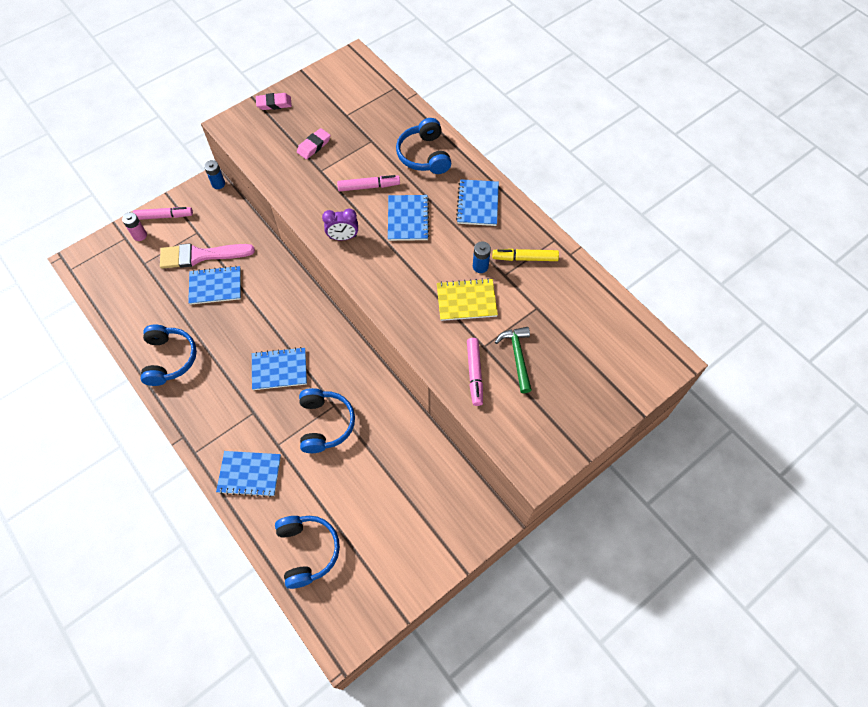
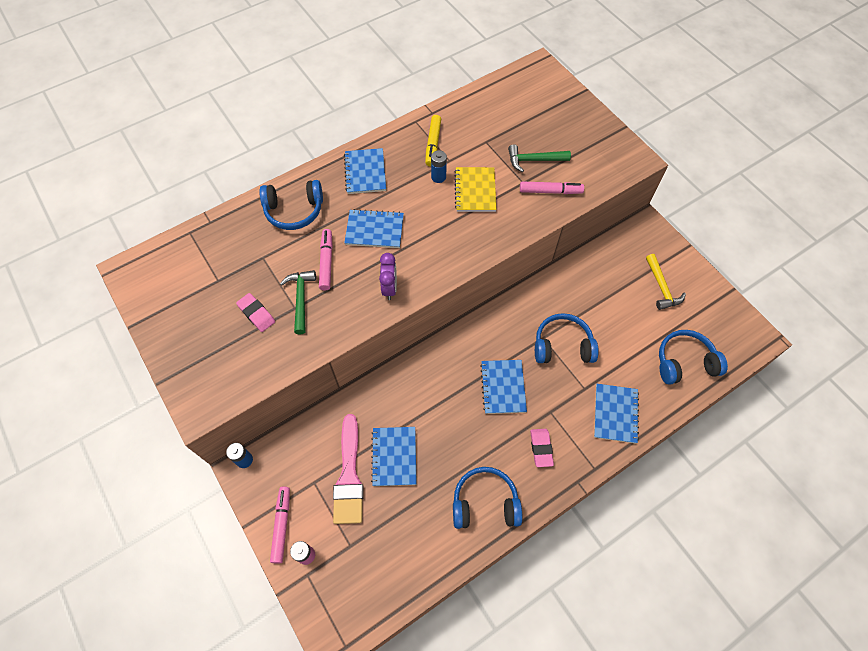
camera: 85 degrees left, 0 degrees up
(274, 104) = (177, 357): pink eraser -> pink eraser (541, 448)
(329, 173) = (301, 299): none -> green hammer
(403, 532) = (661, 287): none -> yellow hammer
(478, 204) = (365, 172): blue notebook -> blue notebook turned 75 degrees clockwise

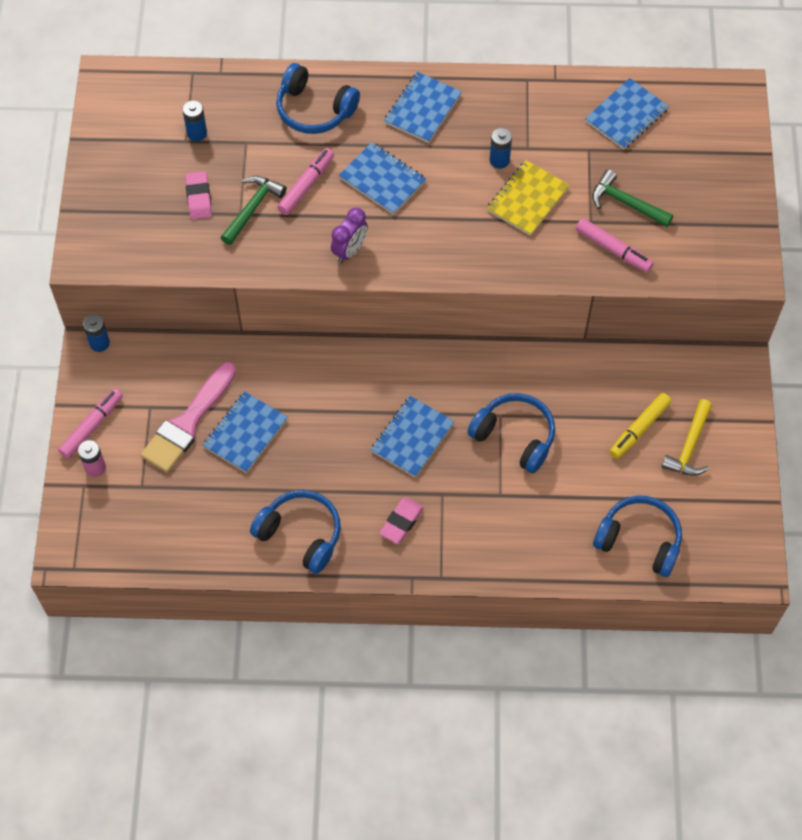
camera: 35 degrees right, 0 degrees up
(222, 271) = (197, 133): none -> blue battery
(433, 144) = (525, 118): yellow marker -> yellow marker (639, 429)
(615, 414) = (511, 541): blue notebook -> blue notebook (626, 115)

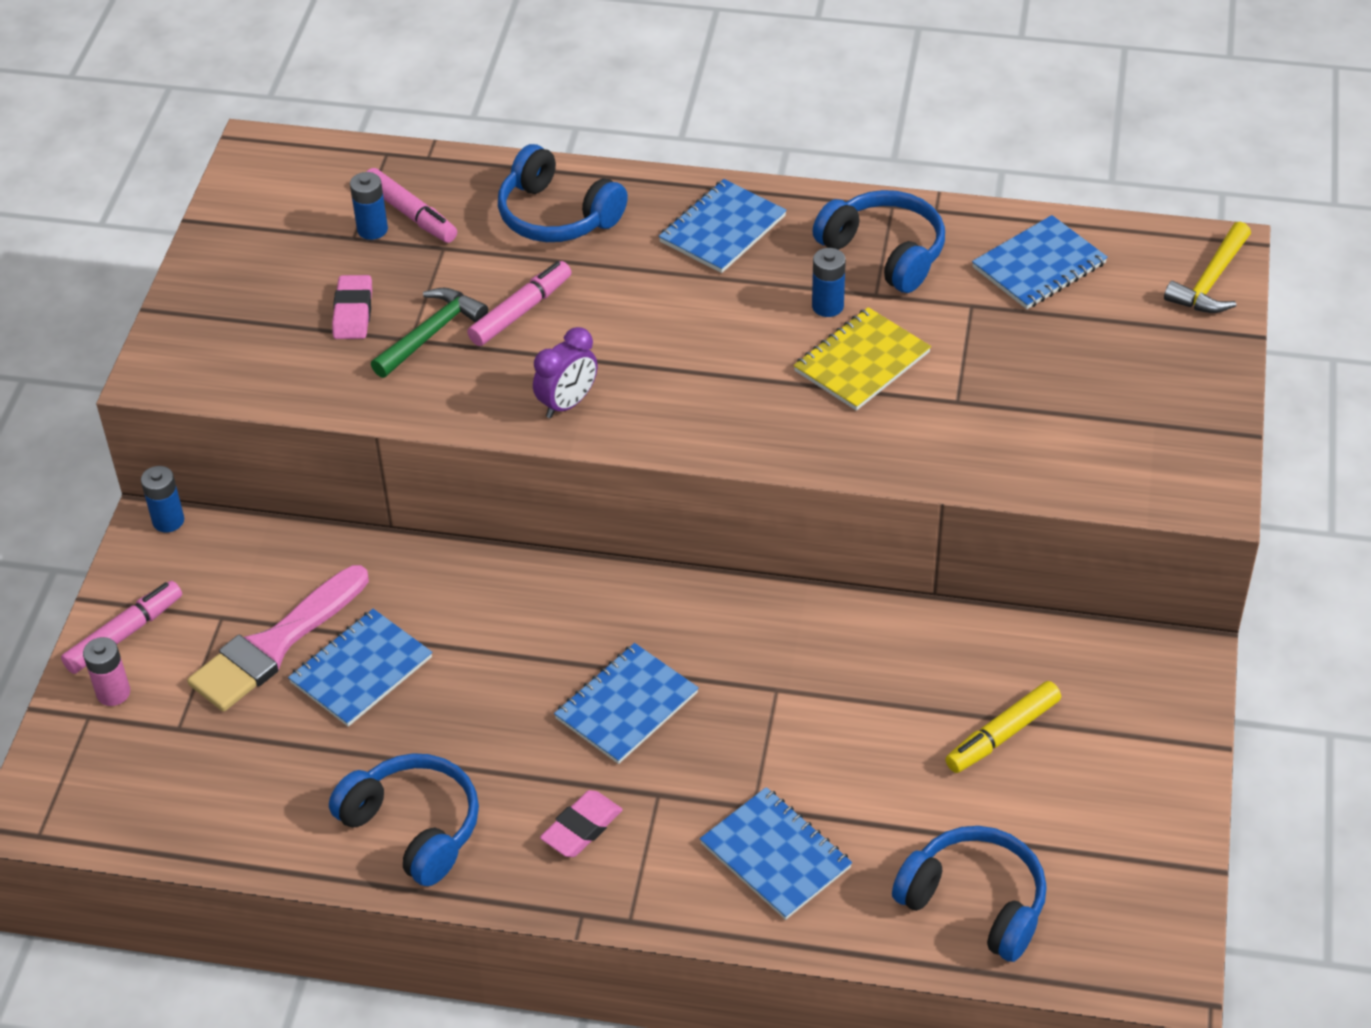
camera: 10 degrees right, 15 degrees down
(382, 180) = (639, 315): blue notebook -> blue notebook (775, 856)
(515, 436) = (794, 723): blue headphones -> blue headphones (884, 252)
(613, 249) = (986, 442): pink marker -> pink marker (411, 214)
(626, 203) = (1018, 381): green hammer -> none
(689, 446) = (1083, 770): yellow hammer -> yellow hammer (1211, 281)

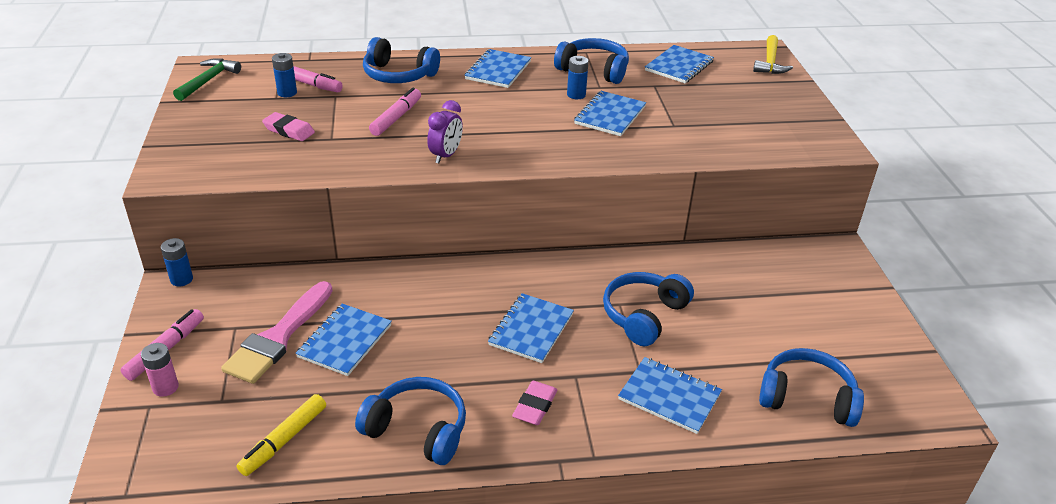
camera: 20 degrees left, 10 degrees down
(353, 312) = (289, 130): pink eraser -> pink eraser turned 45 degrees counterclockwise
(431, 333) = (344, 134): green hammer -> green hammer (208, 80)
(803, 716) = (643, 315): none -> blue headphones
(862, 362) = (610, 115): yellow notebook -> blue notebook
(1002, 734) = (765, 303): yellow marker -> yellow marker (284, 440)

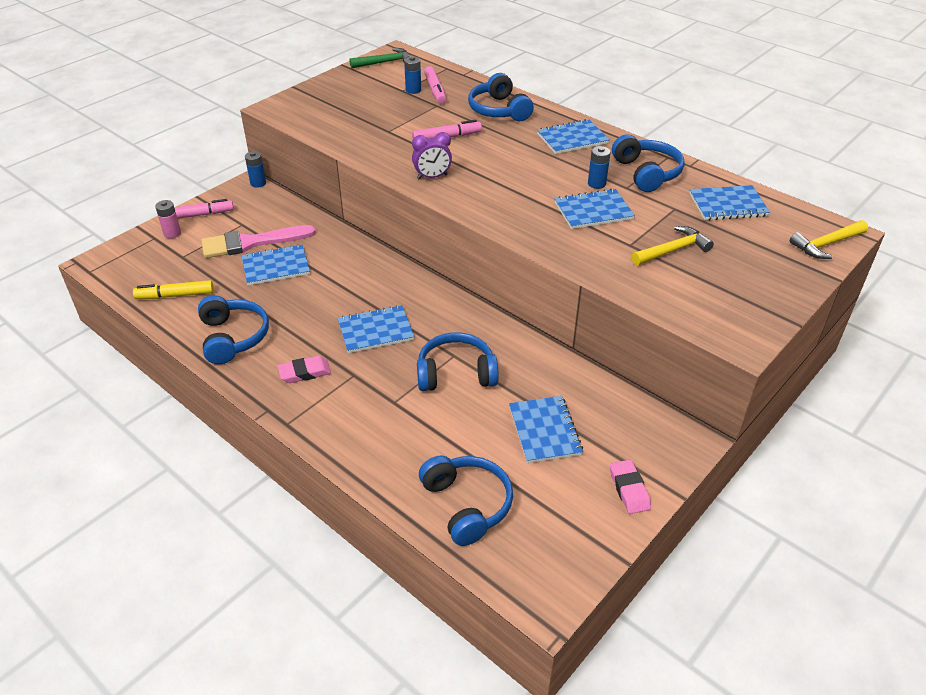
camera: 50 degrees right, 5 degrees up
(289, 130) = (374, 114): pink eraser -> pink eraser (629, 489)
(669, 397) = (384, 429): blue notebook -> blue notebook (544, 431)
(703, 113) = (673, 250): none -> yellow hammer

